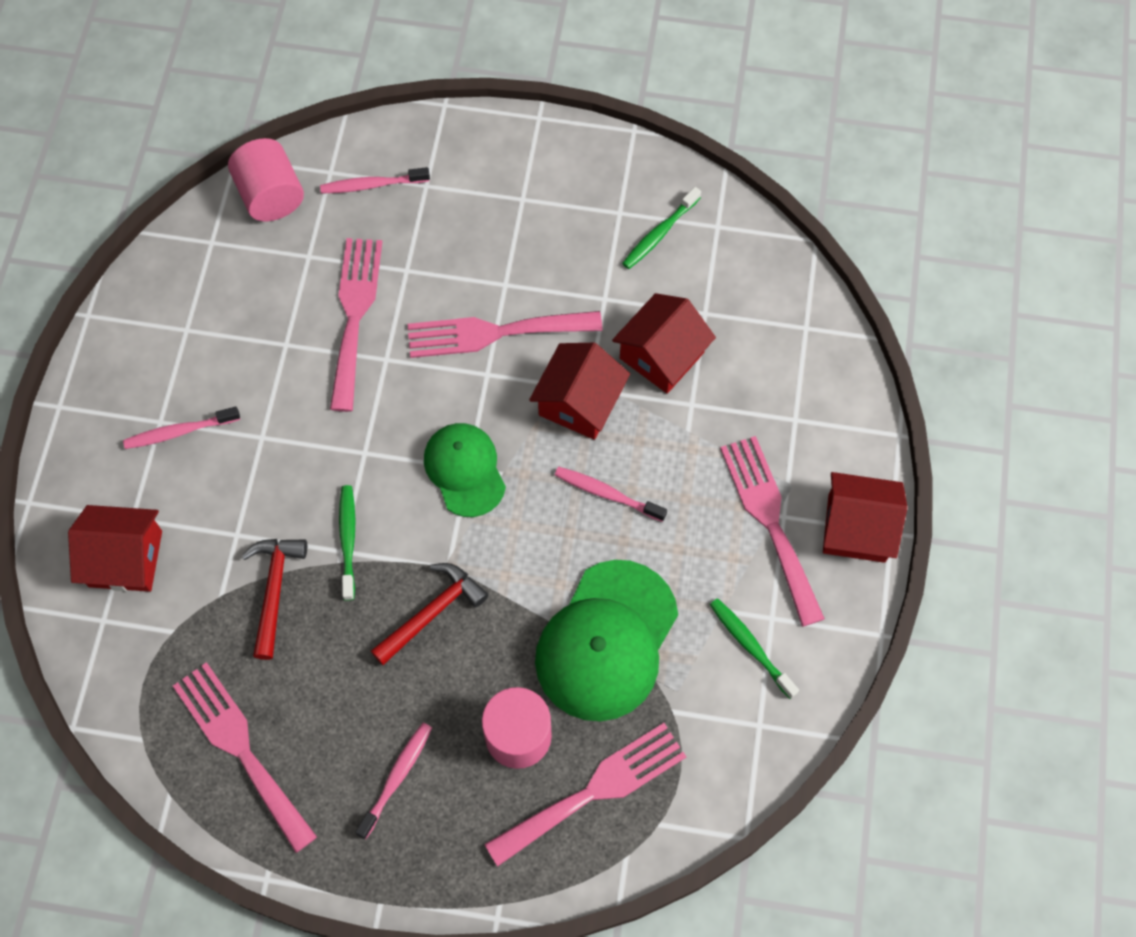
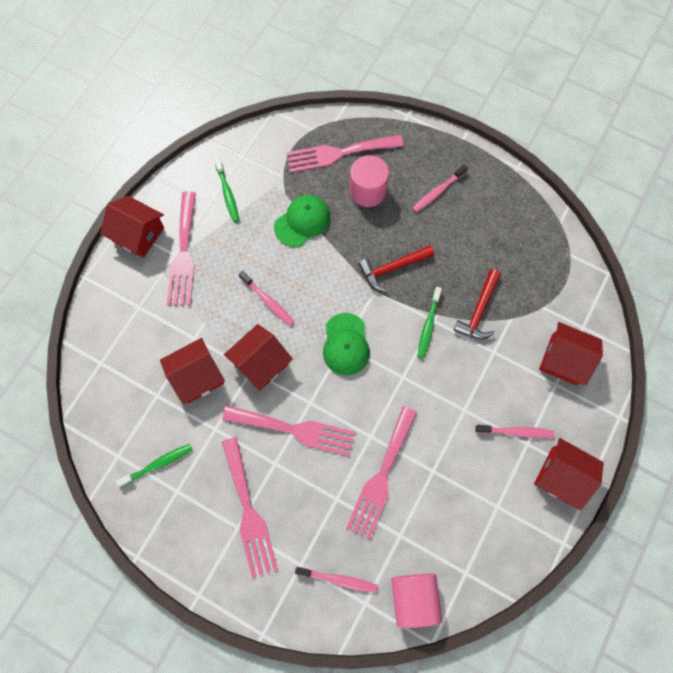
camera: 160 degrees left, 5 degrees up
(103, 395) = (561, 476): none -> red house
(241, 749) = (517, 232): pink fork -> pink fork (248, 512)
(606, 641) = (302, 221): green cap -> green cap, size x0.62

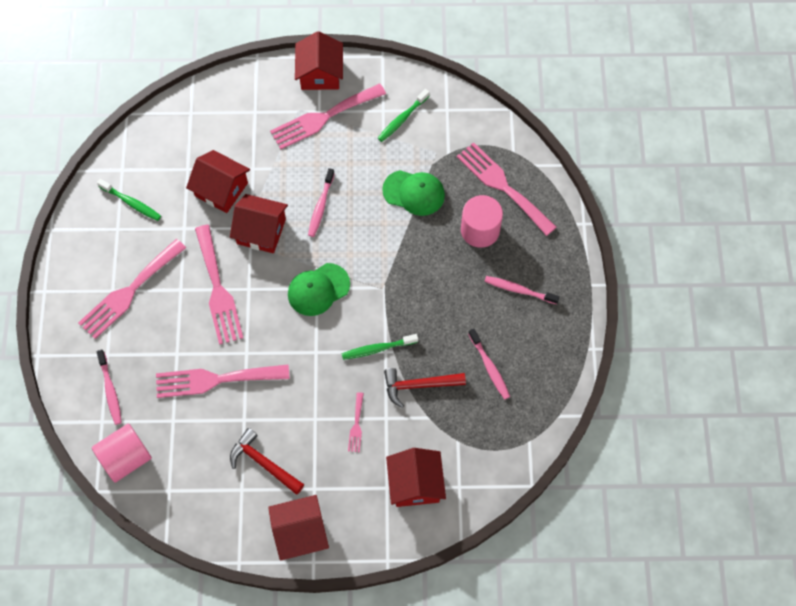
camera: 60 degrees right, 5 degrees down
(392, 268) = (415, 290): red hammer -> red hammer (263, 463)
(488, 379) = (356, 425): none -> pink fork
(515, 432) = (319, 473): pink toothbrush -> pink toothbrush (489, 367)
(561, 476) = (300, 532): red house -> red house turned 75 degrees clockwise

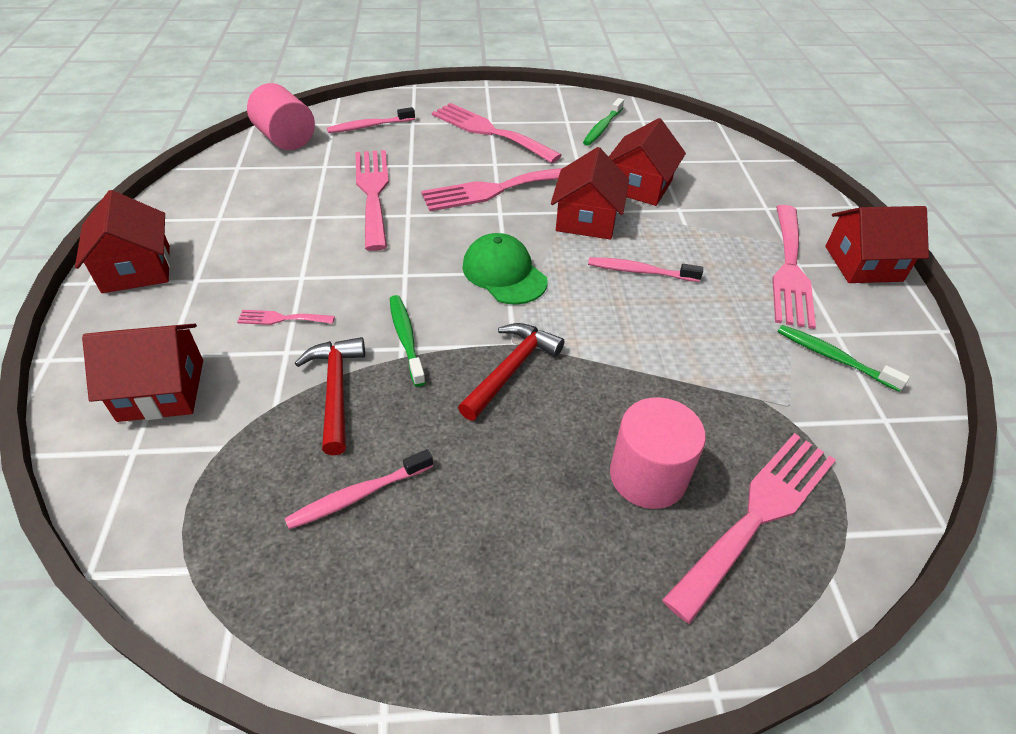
camera: 85 degrees right, 20 degrees down
(263, 463) = (249, 234): red hammer -> red hammer (511, 370)
(323, 117) = (790, 269): pink fork -> pink fork turned 135 degrees counterclockwise
(414, 193) = (697, 376): green cap -> none
(519, 290) = (525, 548): pink toothbrush -> none

